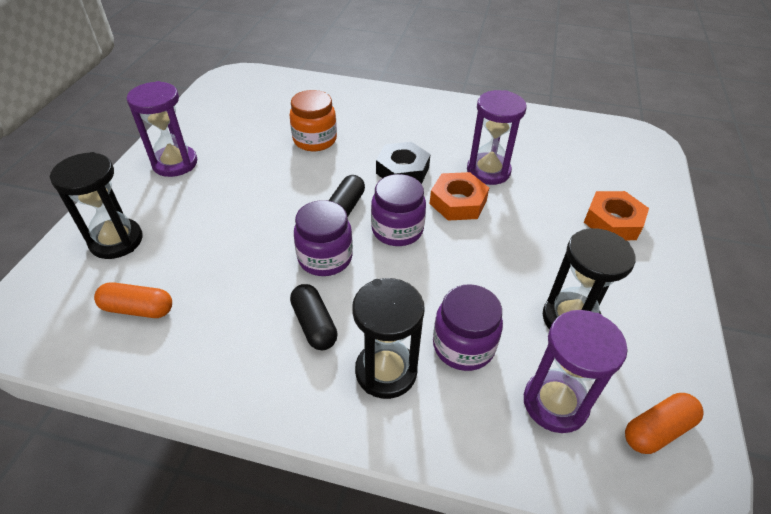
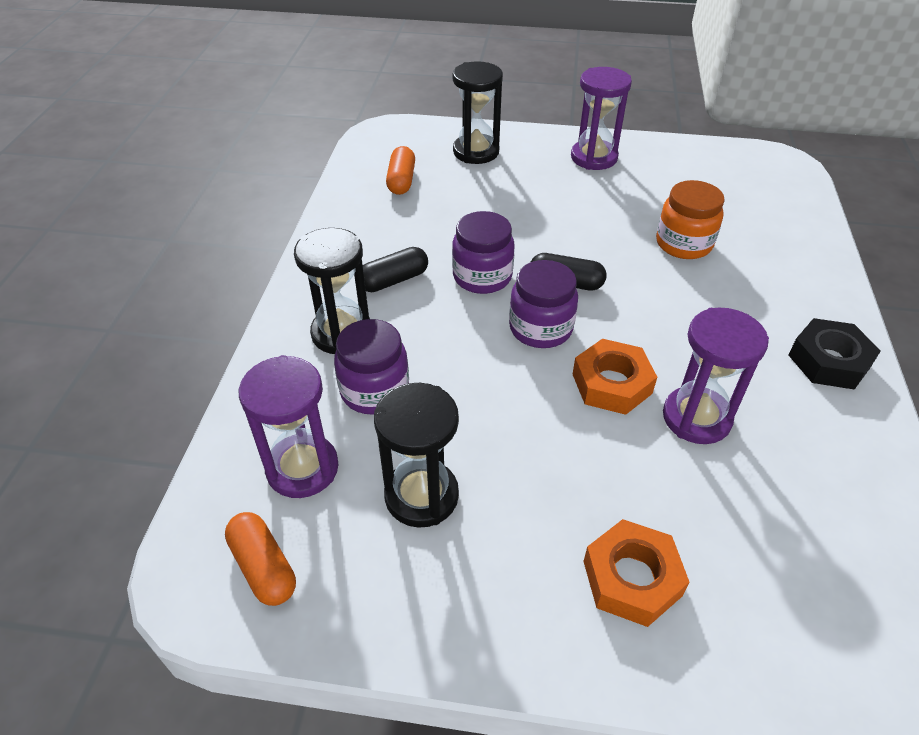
camera: 85 degrees right, 0 degrees up
(402, 170) = (657, 326): black nut -> black nut (829, 361)

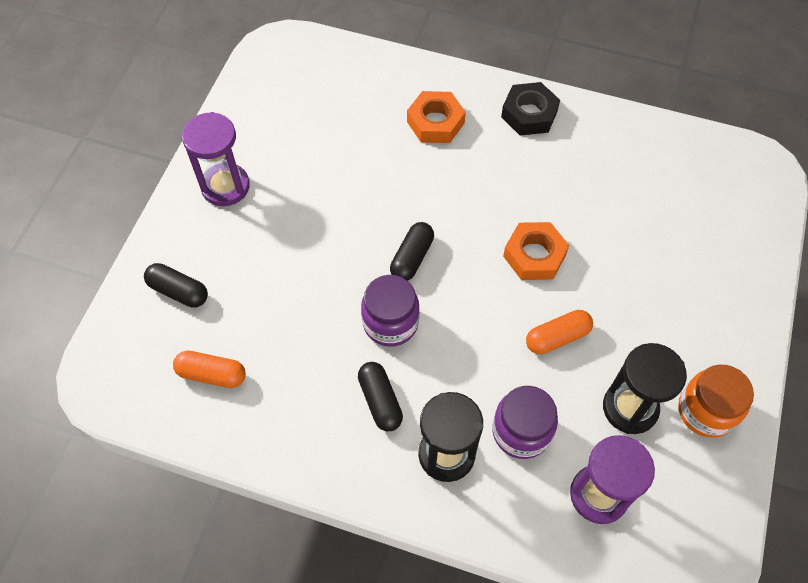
camera: 80 degrees left, 15 degrees up
(264, 567) = (686, 526): orange capsule -> orange capsule (557, 337)
(476, 152) = (178, 291): black hourglass -> black capsule
(540, 328) = (466, 290): purple jar -> none
(632, 578) = (699, 290): orange nut -> orange nut (435, 122)
(683, 244) = (379, 156): orange jar -> orange jar (706, 411)
(696, 418) = (573, 212): purple hourglass -> none

